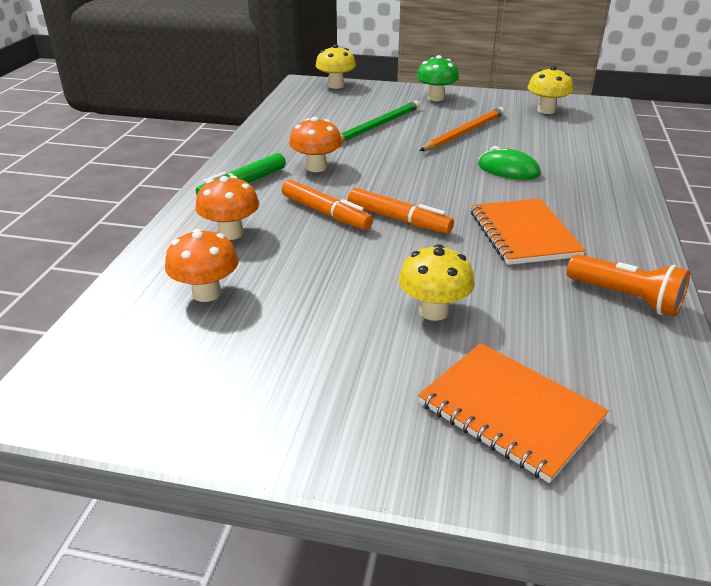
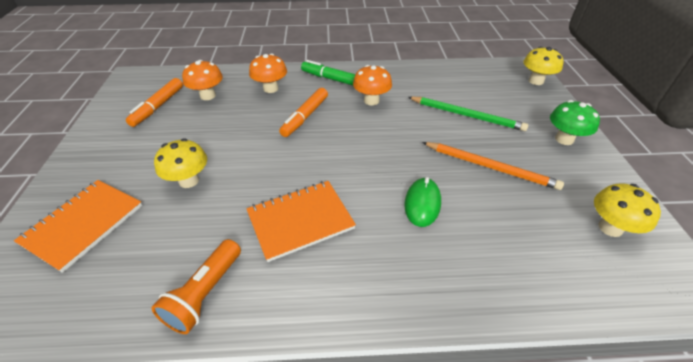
camera: 75 degrees right, 10 degrees up
(398, 219) = (306, 149): orange marker -> orange marker (158, 106)

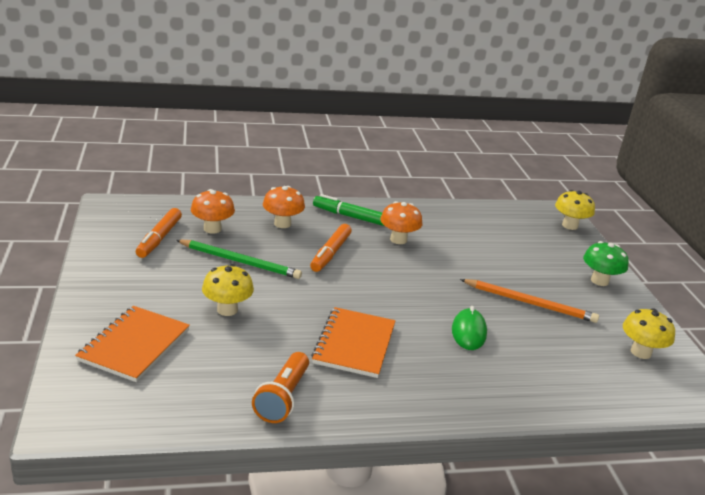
camera: 10 degrees left, 15 degrees down
(300, 220) = (354, 344): orange notebook -> orange notebook turned 45 degrees counterclockwise
(467, 115) = (501, 257): green pencil -> green pencil (240, 261)

